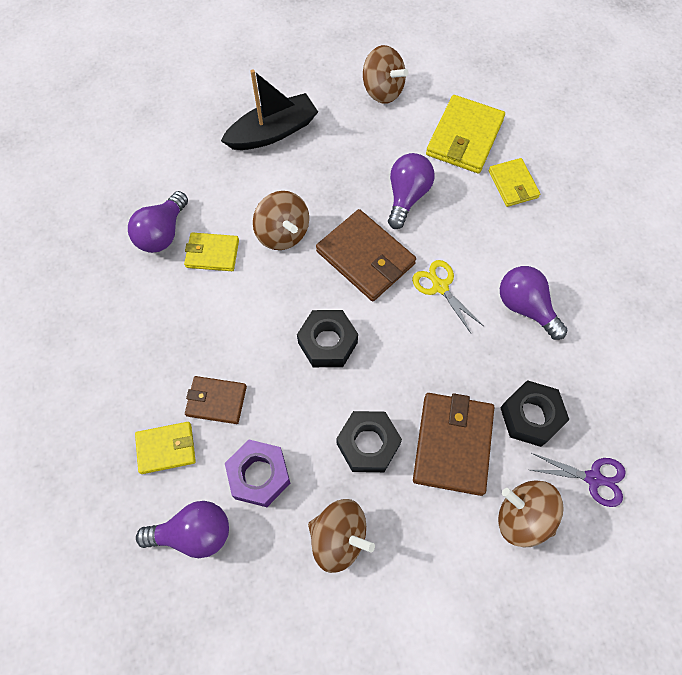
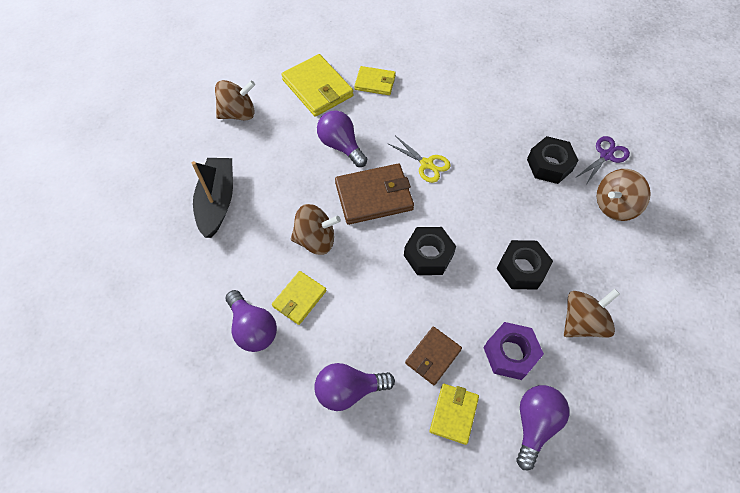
camera: 60 degrees left, 5 degrees down
(440, 287) = (426, 164): yellow scissors -> yellow scissors turned 135 degrees counterclockwise
(452, 444) = (547, 218): brown wallet -> none
(525, 307) = (471, 126): purple light bulb -> purple light bulb (349, 390)

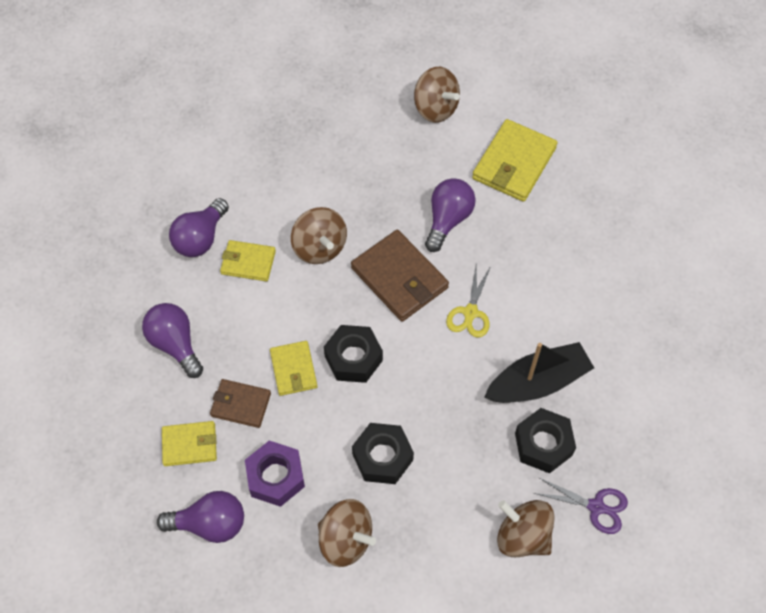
camera: 65 degrees right, 0 degrees up
(217, 202) = (319, 144): black boat -> black boat (538, 382)
(375, 82) = (557, 215): yellow wallet -> yellow wallet (293, 369)

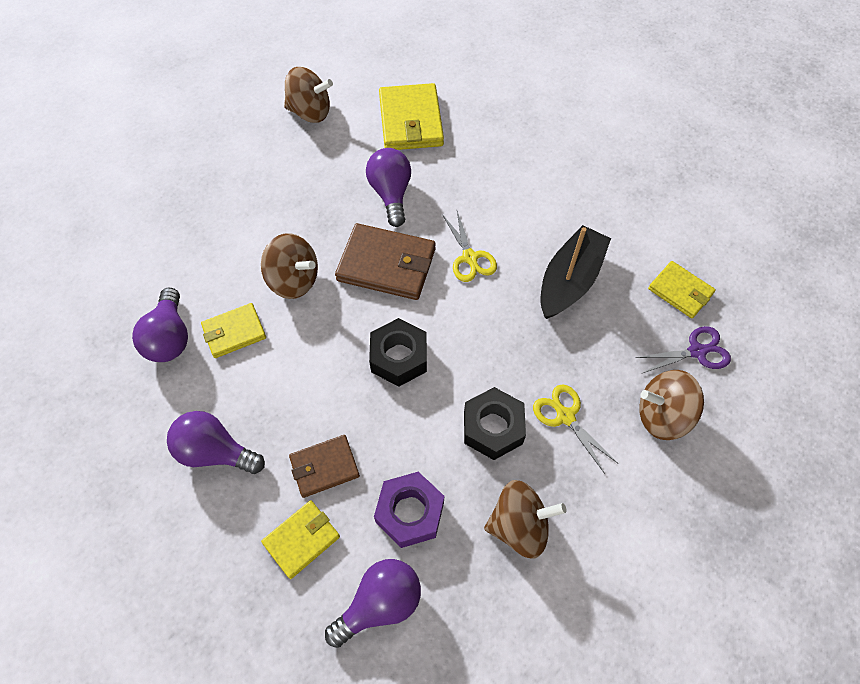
camera: 35 degrees left, 0 degrees up
(293, 369) = (351, 402): yellow wallet -> yellow wallet (680, 291)
(445, 486) = (565, 416): none -> yellow scissors
(543, 444) = (615, 328): black nut -> none

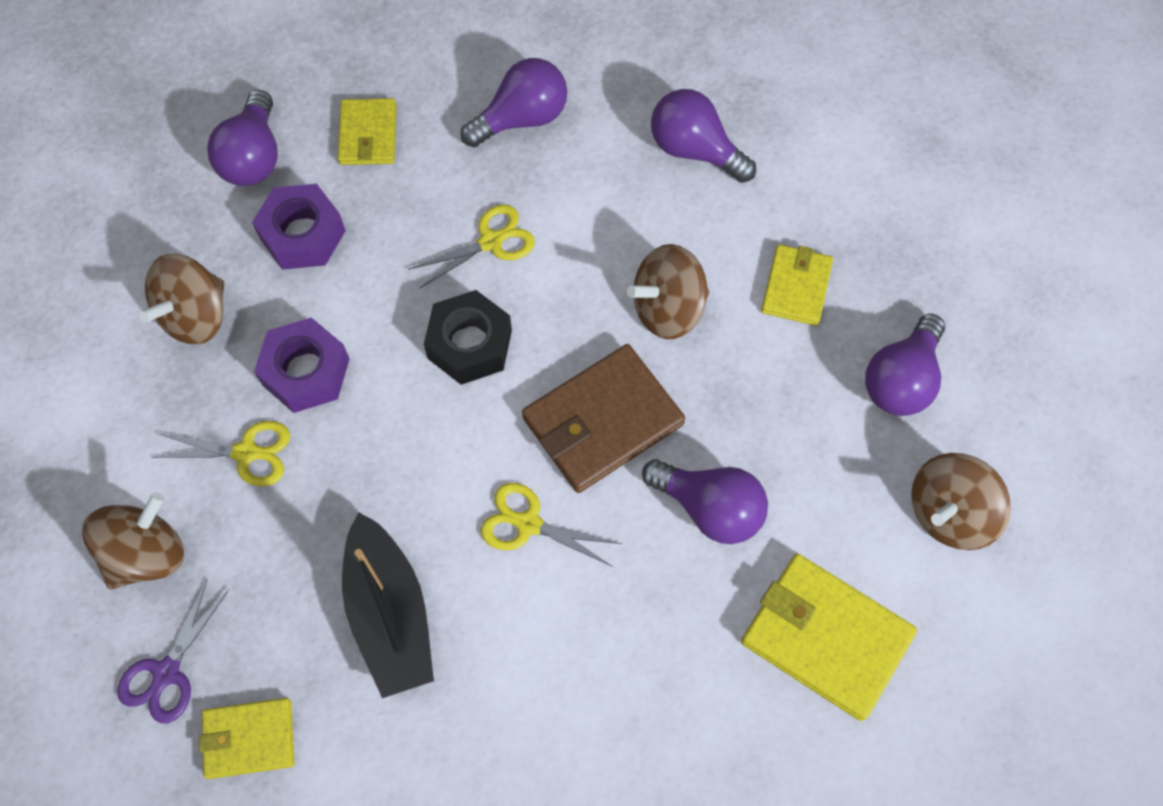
camera: 130 degrees right, 5 degrees up
(234, 332) = (648, 210): yellow wallet -> yellow wallet (796, 287)
(253, 163) = (901, 380): none -> purple light bulb
(323, 398) = (490, 242): none -> yellow scissors
(324, 467) = (417, 195): brown wallet -> none
(493, 427) = (306, 372): black nut -> purple nut

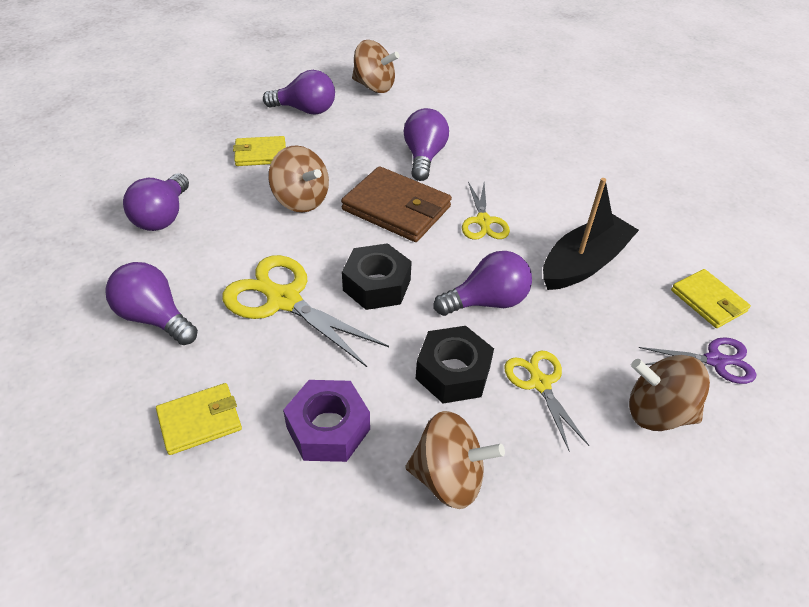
camera: 115 degrees left, 20 degrees down
(253, 157) = (254, 511): purple light bulb -> purple light bulb (487, 301)
(306, 372) = (453, 372): purple nut -> black nut
(490, 242) = (284, 300): yellow scissors -> yellow scissors, size x1.67
(825, 637) = (465, 110): yellow wallet -> none

